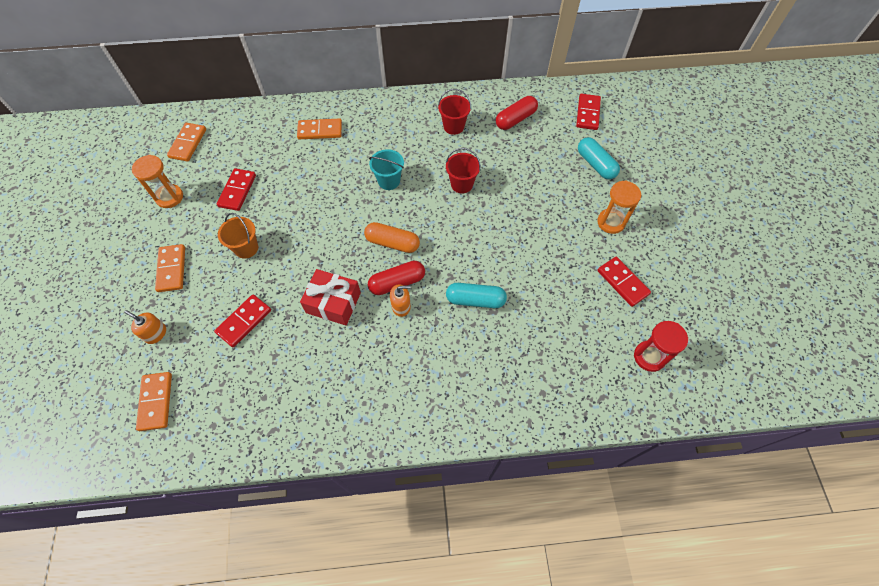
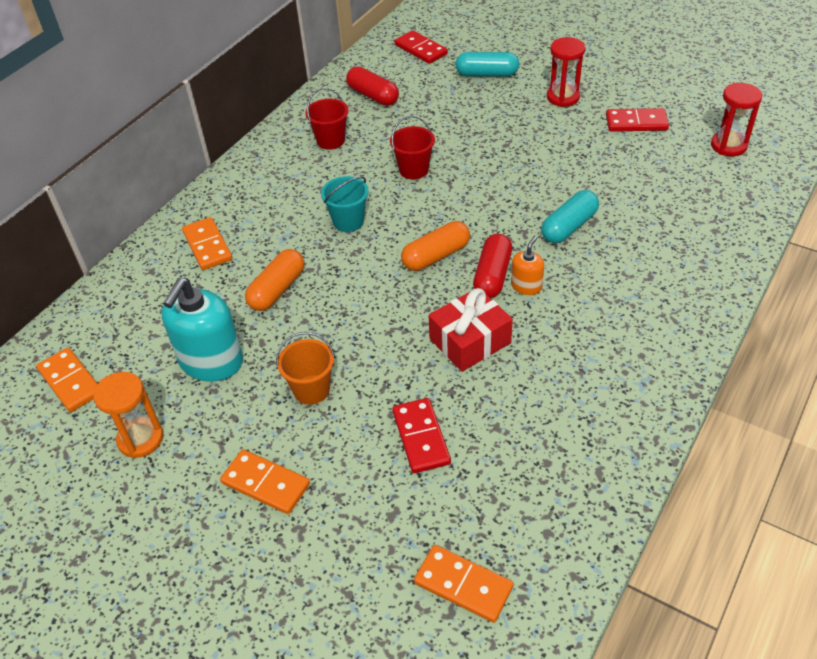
camera: 50 degrees left, 15 degrees down
(155, 333) = (354, 544): orange soap dispenser -> none
(237, 191) = (211, 362): red domino -> turquoise soap dispenser
(309, 184) = (277, 289): none -> orange capsule
(320, 131) = (207, 246): orange domino -> orange domino turned 60 degrees counterclockwise
(515, 119) = (373, 96): red capsule -> red capsule turned 45 degrees counterclockwise
(611, 222) = (563, 97): orange hourglass -> red hourglass

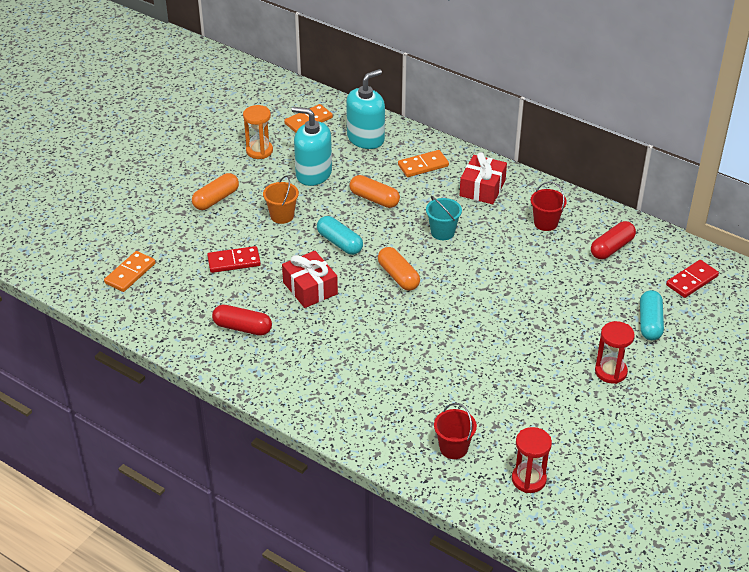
camera: 90 degrees right, 5 degrees down
(133, 309) = (365, 138): none -> turquoise soap dispenser
(262, 191) = (482, 188): none -> red gift
(265, 484) = (216, 199): orange domino -> orange capsule
(413, 170) = (504, 269): red bucket -> red bucket (453, 448)
(492, 275) = (373, 304): red capsule -> red capsule (242, 328)
(526, 286) = (359, 321): orange soap dispenser -> none
(569, 227) = (423, 353): turquoise capsule -> turquoise capsule (339, 243)
(636, 123) = (567, 418): red domino -> none

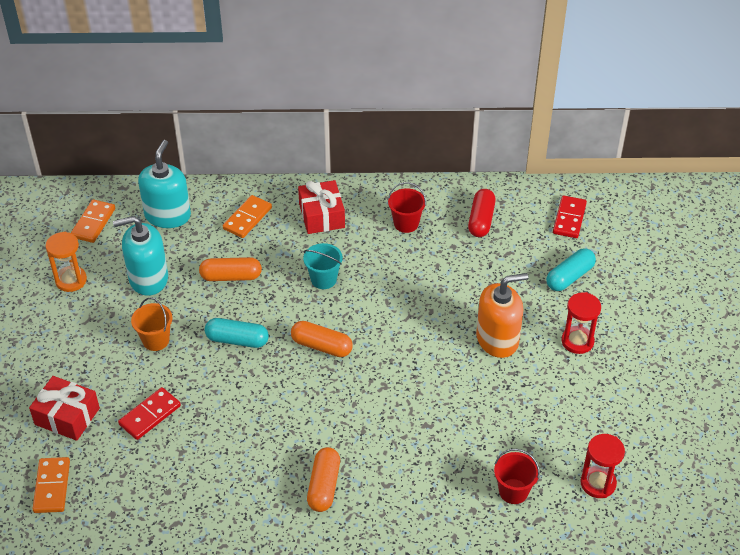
camera: 35 degrees left, 5 degrees up
(216, 199) = (72, 356): orange capsule -> orange capsule (324, 486)
(242, 328) = (220, 482): red capsule -> none
(310, 288) = (250, 403): red gift -> red gift (67, 416)
(543, 338) = (497, 339): none -> orange soap dispenser
(650, 323) = (569, 277): turquoise capsule -> turquoise capsule turned 75 degrees clockwise

